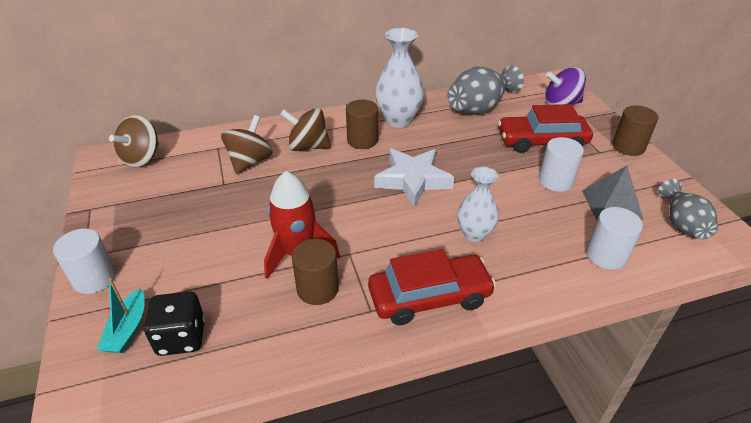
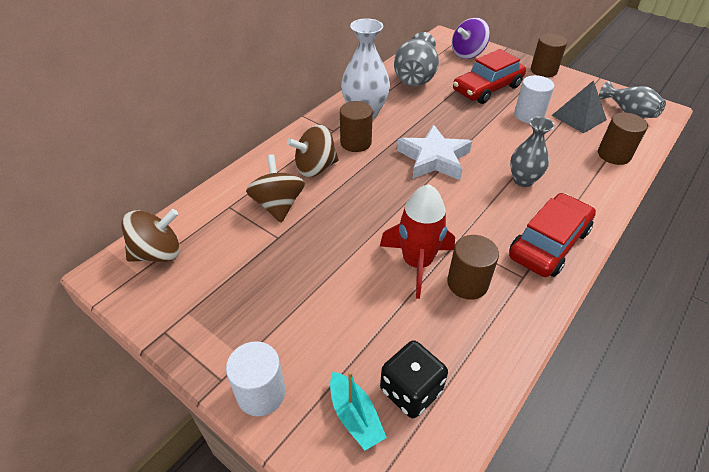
camera: 35 degrees left, 5 degrees up
(142, 158) = (158, 253): brown spinning top -> brown spinning top turned 105 degrees counterclockwise
(474, 234) = (523, 180): white vase -> grey vase
(606, 255) = (614, 155): white cylinder -> brown cylinder

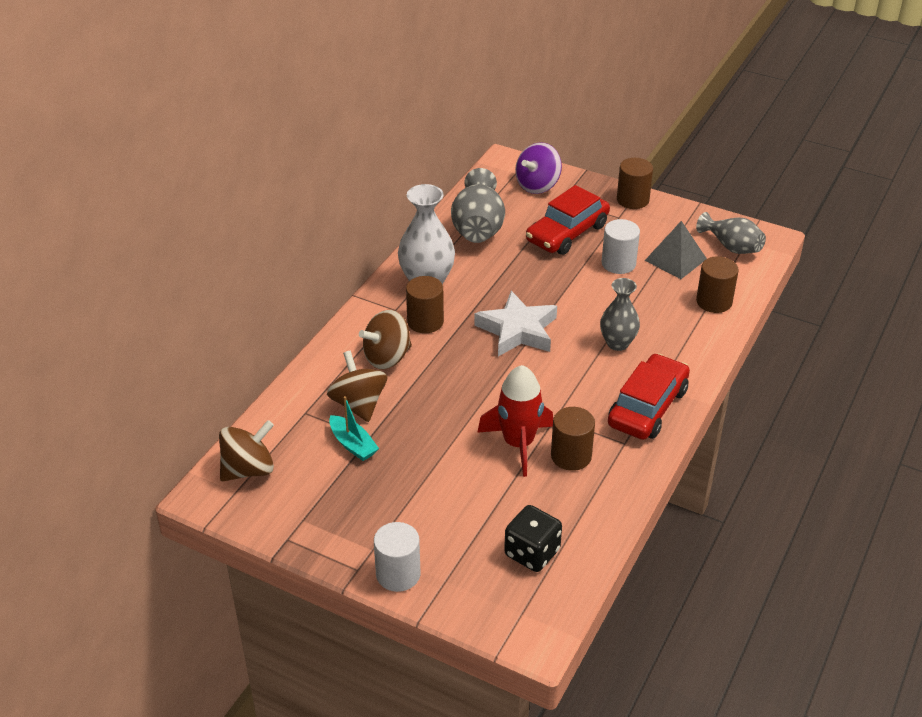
camera: 10 degrees left, 5 degrees down
(355, 416) = (486, 579): turquoise boat -> turquoise boat (353, 444)

